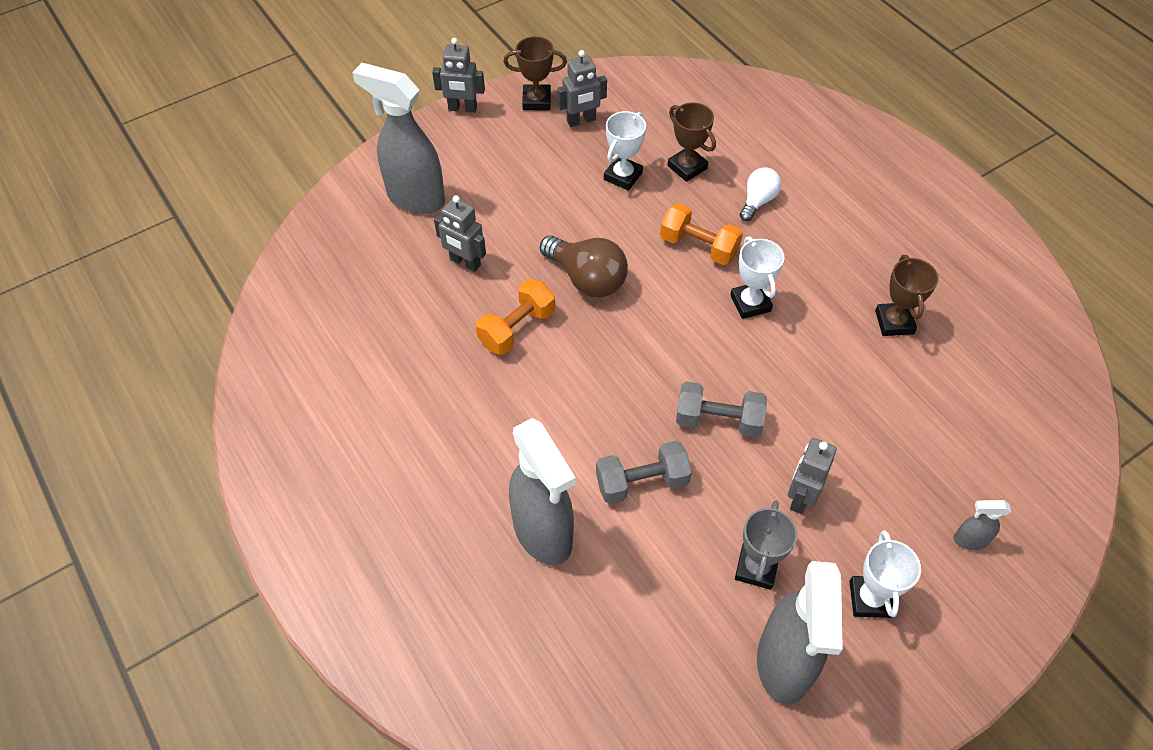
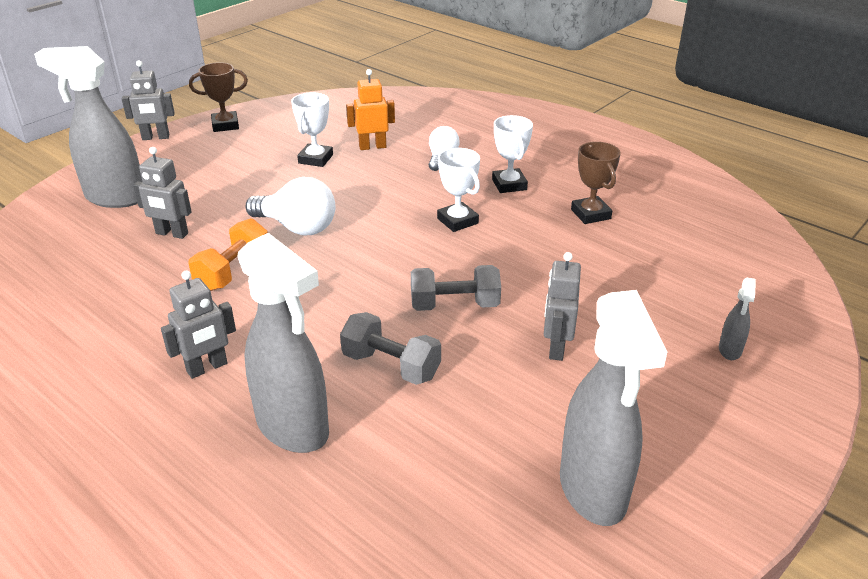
camera: 15 degrees left, 20 degrees down
(581, 121) = (269, 132): grey robot -> grey robot (207, 368)
(587, 279) = (297, 227): brown light bulb -> white light bulb
(641, 482) = (391, 366): grey dumbbell -> grey dumbbell turned 60 degrees clockwise
(687, 167) = (372, 147): brown trophy -> orange robot
(699, 246) = (398, 192): orange dumbbell -> none
(756, 568) = (533, 412): grey trophy -> none
(870, 599) = (658, 415): white trophy -> white trophy (509, 185)
(969, 540) = (730, 350): grey spray bottle -> grey spray bottle turned 60 degrees counterclockwise

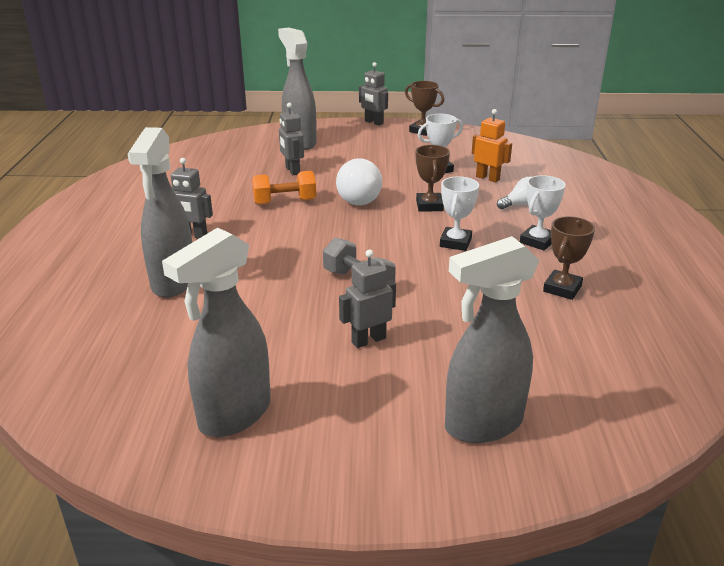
camera: 50 degrees right, 5 degrees down
(375, 199) = (429, 206): none -> brown trophy
(391, 366) = (266, 287): grey dumbbell -> none
(730, 350) = (482, 424): grey spray bottle -> grey spray bottle, size x2.30

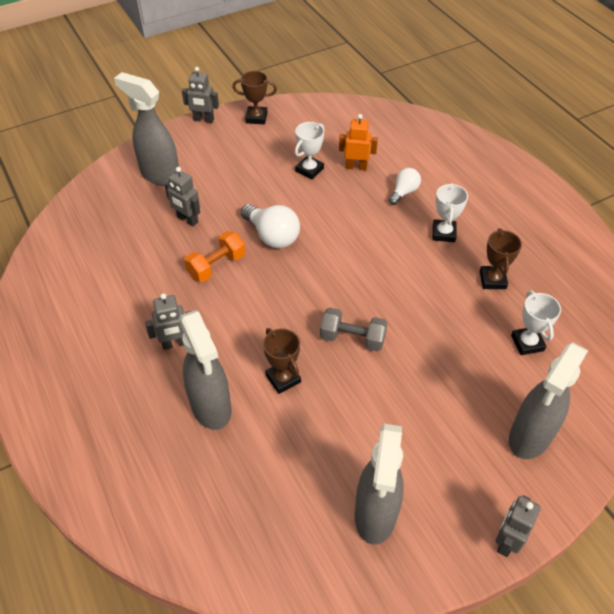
camera: 30 degrees left, 20 degrees up
(368, 340) = (406, 396): grey robot -> grey robot (506, 541)
(429, 206) = (337, 222): brown trophy -> brown trophy (283, 378)
(455, 242) = (388, 260): white trophy -> white trophy (527, 343)

